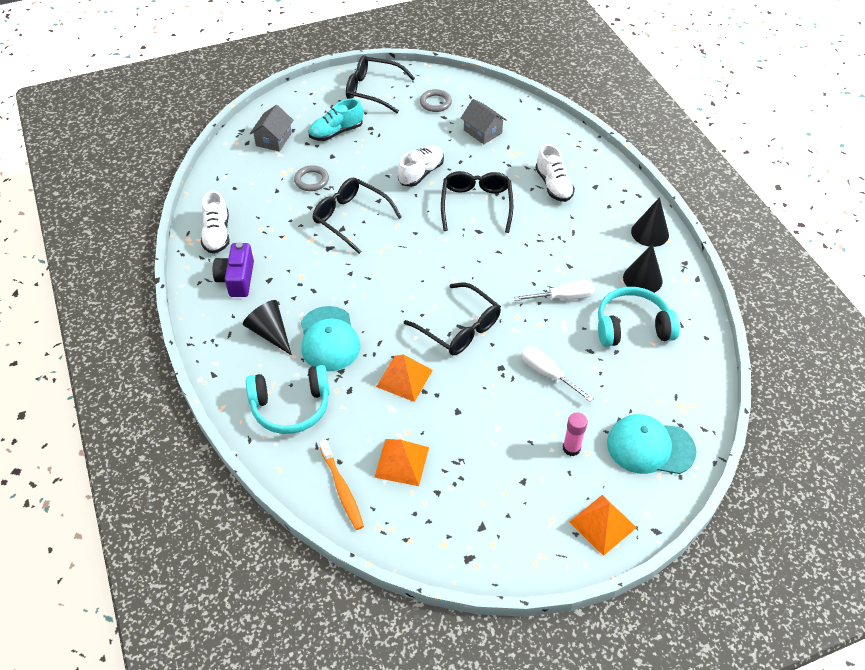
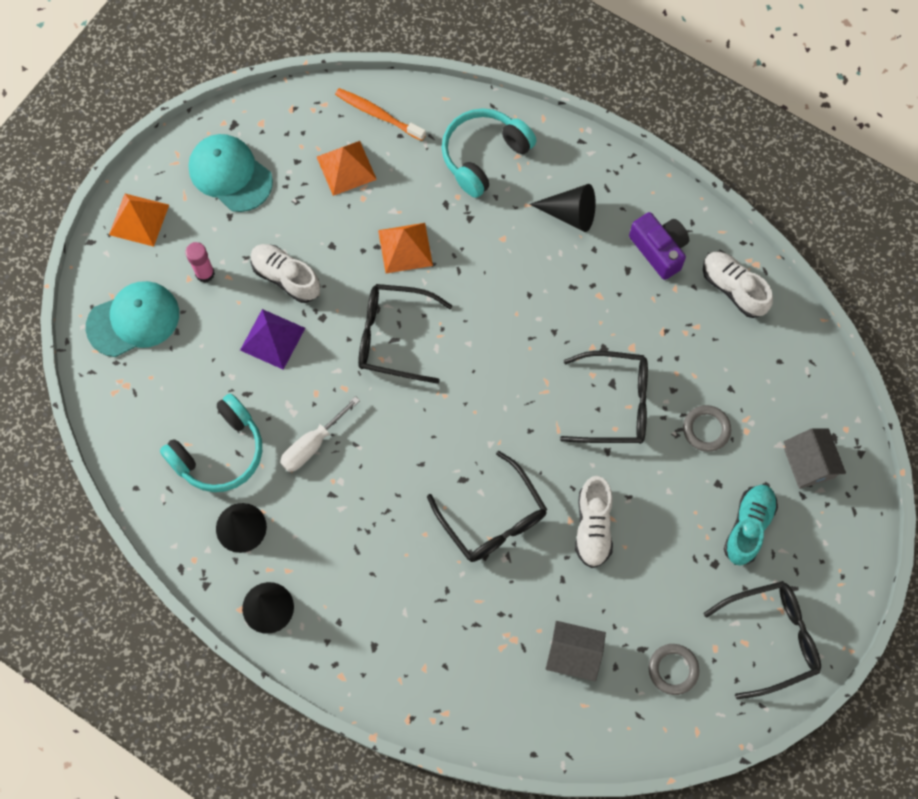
camera: 145 degrees right, 20 degrees up
(329, 339) = (509, 243): turquoise cap -> turquoise cap (230, 174)
(548, 374) = (272, 339): white screwdriver -> purple pyramid
(553, 185) = (424, 613): white shoe -> white shoe (286, 277)

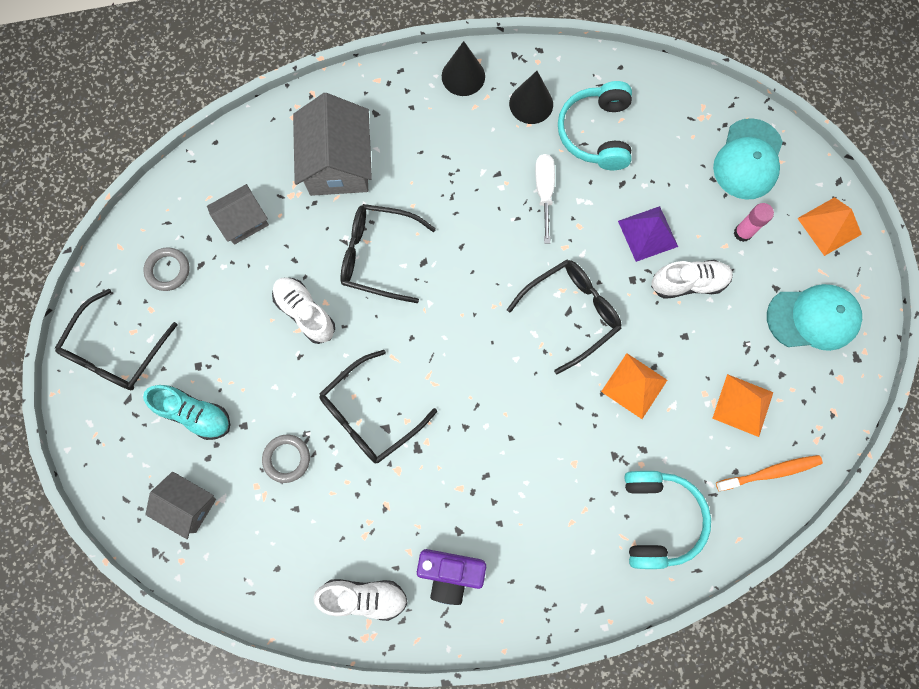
camera: 135 degrees right, 5 degrees up
(449, 630) = (338, 163): none -> grey house
(570, 214) = (546, 535): black cone -> none
(748, 527) = (195, 414): turquoise shoe -> turquoise shoe turned 45 degrees counterclockwise

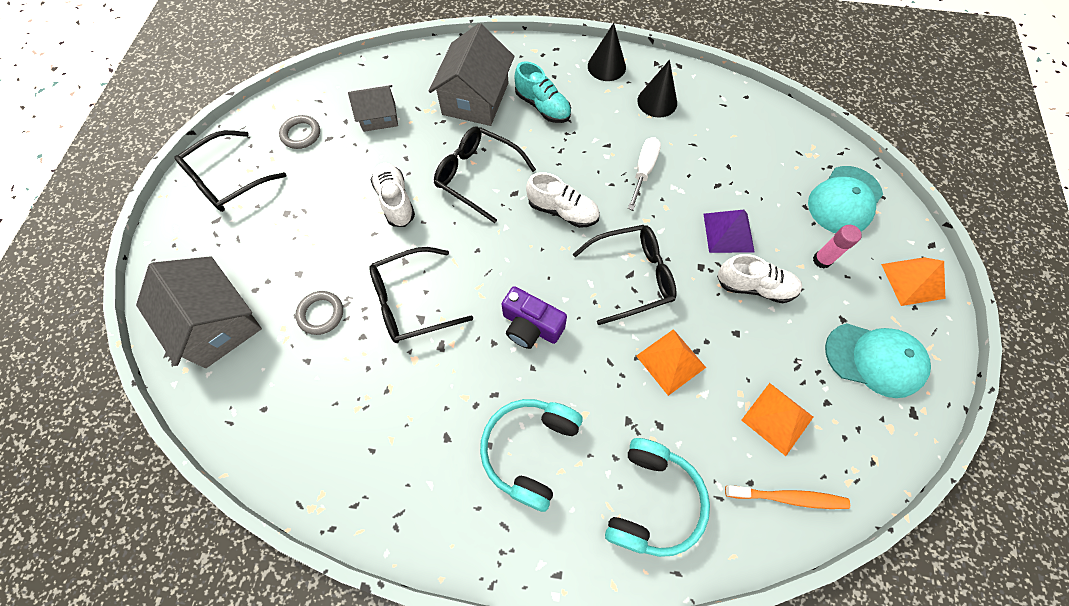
camera: 20 degrees right, 10 degrees down
(188, 505) = (217, 323): grey house -> grey house, size x1.70
(195, 414) = (263, 250): turquoise shoe -> turquoise shoe (542, 106)
(364, 597) = (329, 467): white shoe -> white shoe (562, 211)
(450, 573) = (421, 476): purple camera -> purple camera (531, 326)
(596, 133) = (707, 139): turquoise headphones -> turquoise headphones (530, 450)

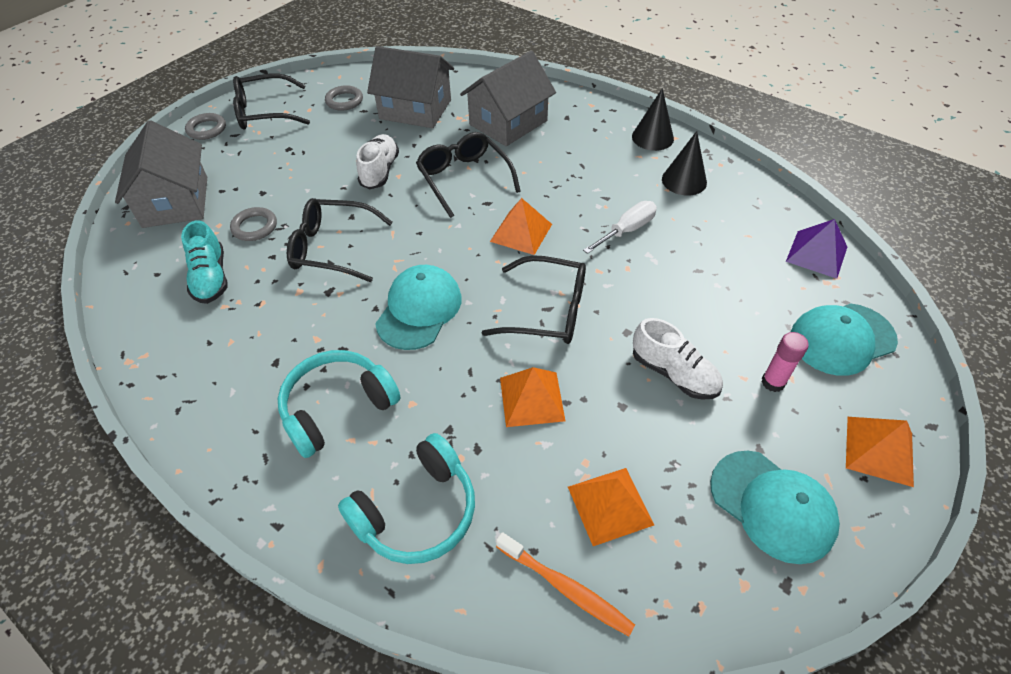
camera: 30 degrees right, 15 degrees down
(180, 226) = (206, 129): none -> grey ring
(379, 117) = (415, 109): grey house -> grey house, size x1.70
(531, 326) = (419, 309): purple camera -> turquoise cap
(542, 106) = (565, 148): turquoise shoe -> turquoise shoe (211, 278)
(562, 211) = (521, 232): white shoe -> orange pyramid
(728, 232) = (679, 314): purple pyramid -> purple pyramid (816, 254)

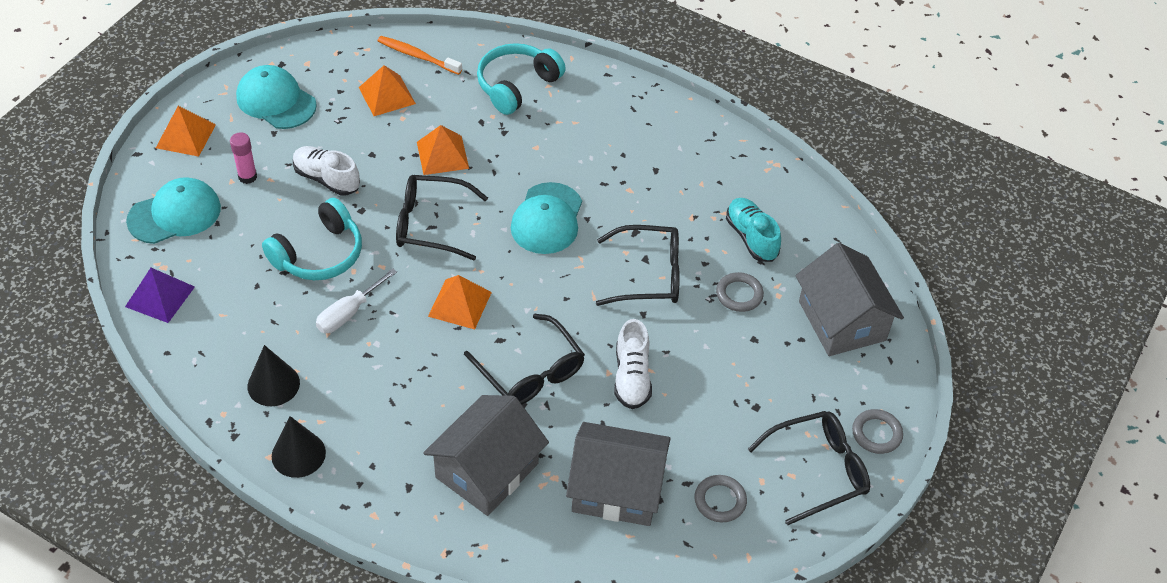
camera: 170 degrees right, 0 degrees up
(337, 408) = (592, 141): turquoise headphones -> turquoise headphones (319, 254)

